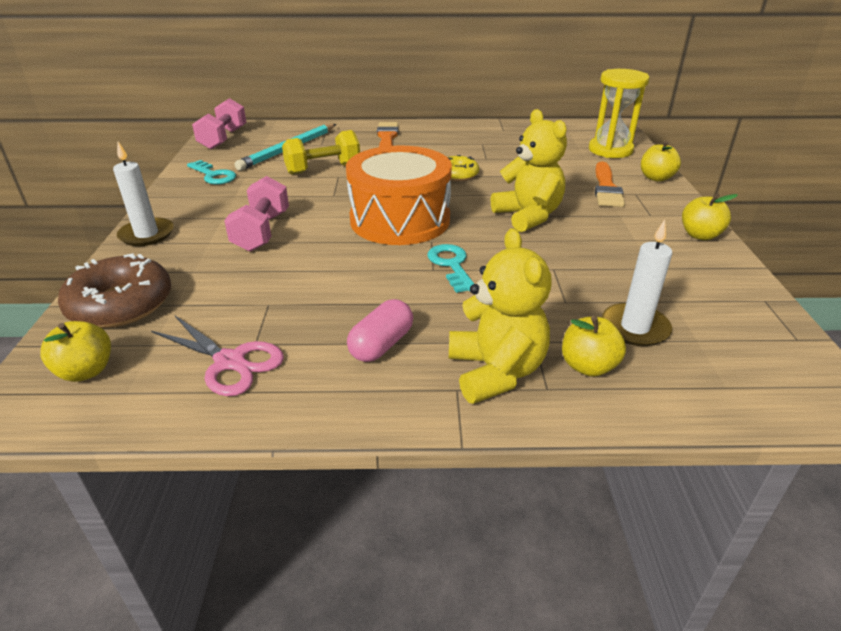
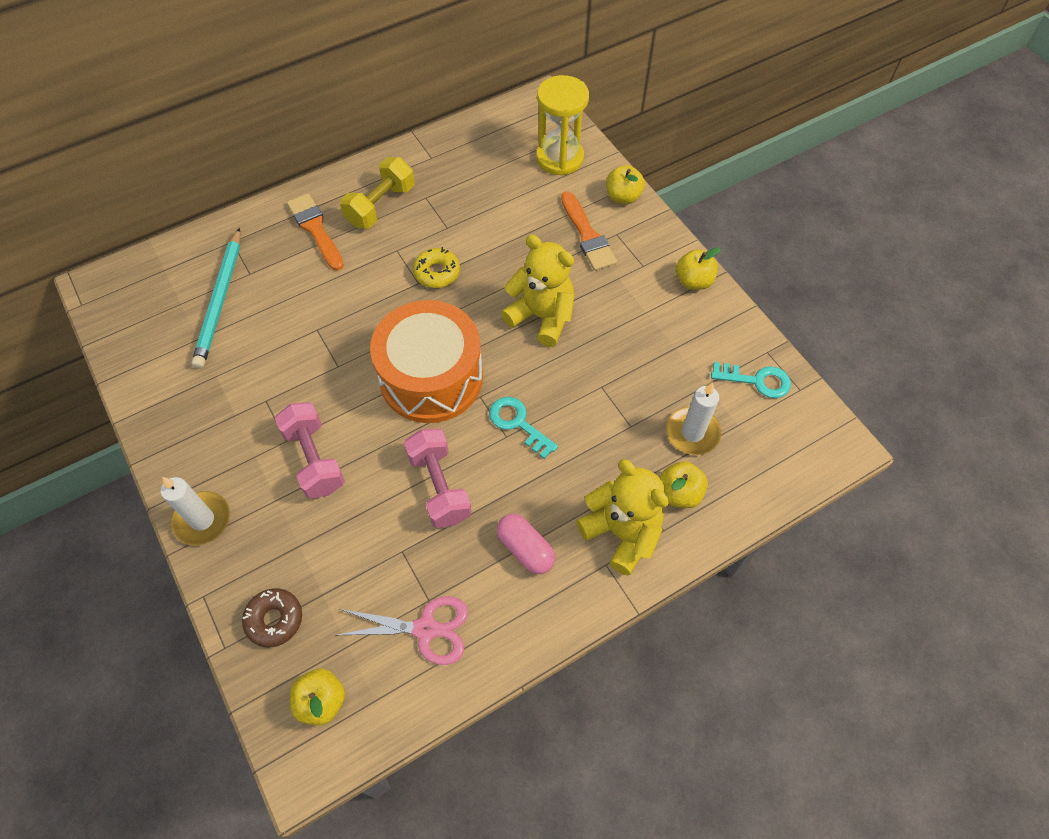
camera: 30 degrees left, 25 degrees up
(121, 304) = (274, 619): brown donut -> brown donut, size x0.60
(213, 175) = (178, 390): turquoise key -> turquoise key (757, 380)
(223, 139) = (121, 312): pink dumbbell -> pink dumbbell (439, 486)
(323, 169) = (291, 323): yellow dumbbell -> yellow dumbbell (380, 206)
(381, 345) = (525, 549): pink capsule -> pink capsule turned 45 degrees counterclockwise

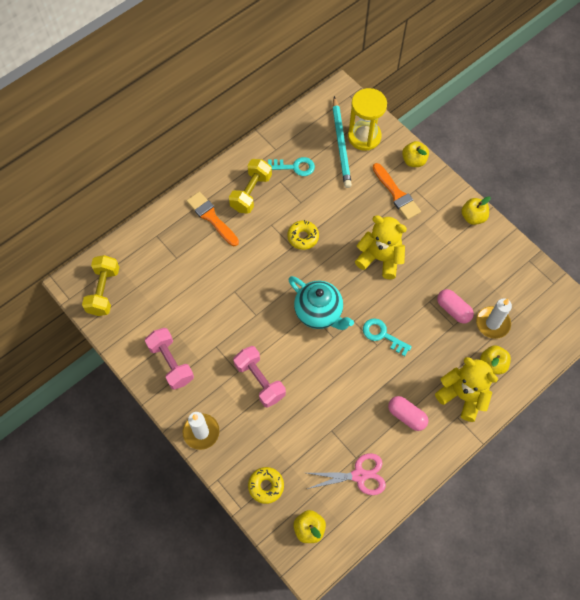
camera: 10 degrees left, 5 degrees up
(133, 302) = (103, 291): none -> yellow dumbbell
(220, 301) = (163, 281): turquoise pencil -> turquoise pencil (341, 144)
(274, 619) = (266, 486): brown donut -> yellow donut
(431, 377) = (319, 313): orange drum -> turquoise teapot
(439, 486) = (343, 385): pink dumbbell -> pink dumbbell (171, 363)
(635, 404) = (453, 310): none -> pink capsule
(757, 380) = (526, 281): turquoise key -> turquoise key (294, 167)

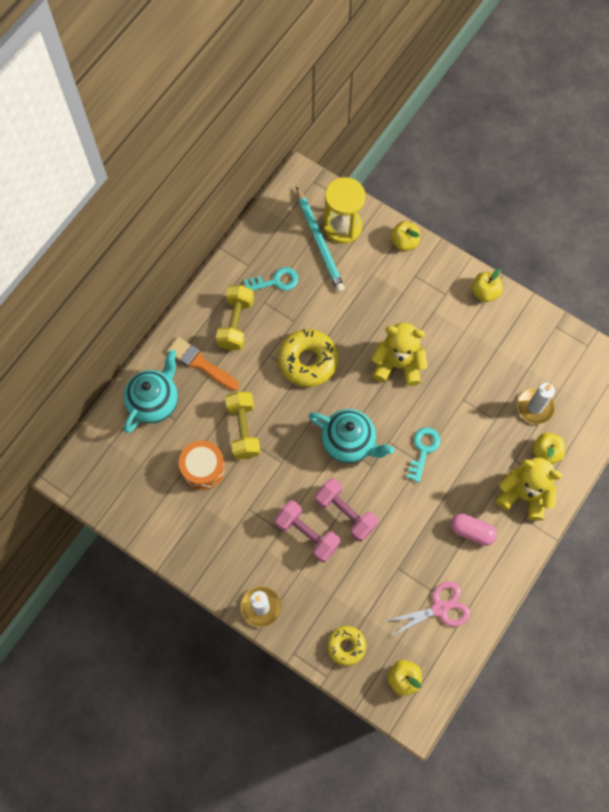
camera: 15 degrees left, 5 degrees up
(103, 291) = (106, 478): yellow dumbbell -> yellow dumbbell (243, 430)
(163, 239) = (154, 402): none -> turquoise teapot
(171, 363) = (205, 540): pink dumbbell -> pink dumbbell (345, 513)
(187, 303) = (203, 468): none -> orange drum
(303, 237) = (307, 361): yellow donut -> yellow donut, size x1.68
(382, 335) = (423, 450): turquoise key -> turquoise key turned 90 degrees clockwise
(396, 194) = (396, 286): orange brush -> none
(453, 310) = (490, 402): pink capsule -> none

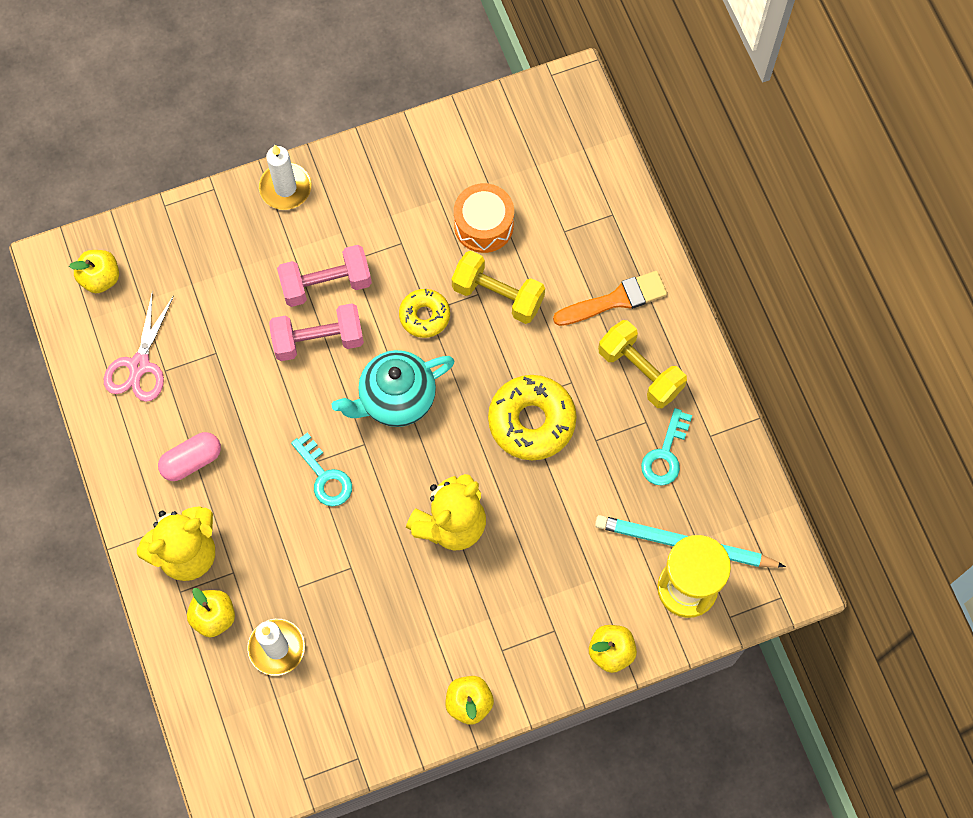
camera: 125 degrees right, 0 degrees up
(154, 402) = (602, 222): turquoise teapot -> none
(346, 646) = (178, 244): yellow donut -> yellow donut (424, 316)

